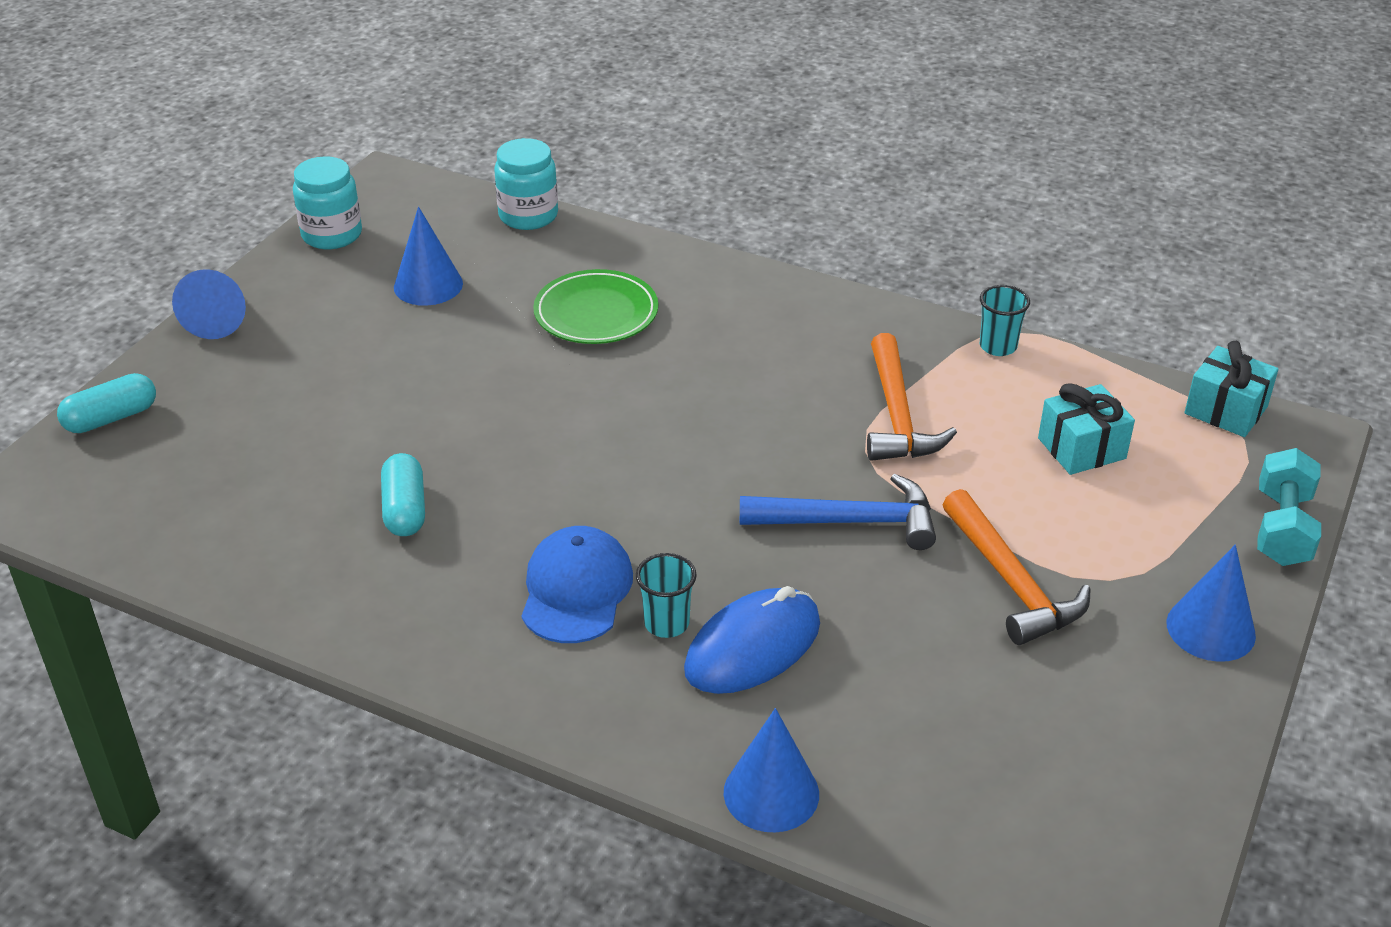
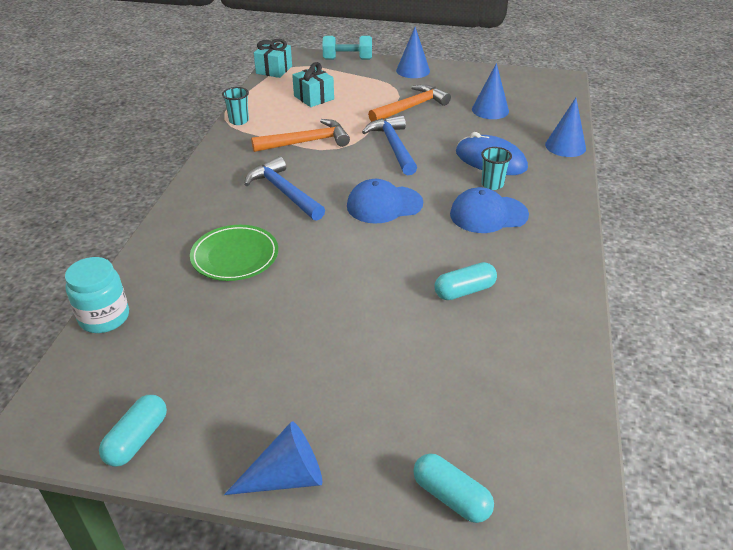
camera: 105 degrees left, 0 degrees up
(332, 235) = (137, 439): turquoise jar -> turquoise capsule
(428, 285) = (213, 349): blue cone -> blue cone (490, 110)
(659, 472) = (384, 205): none -> blue cap
(740, 372) = (283, 192): none -> blue hammer

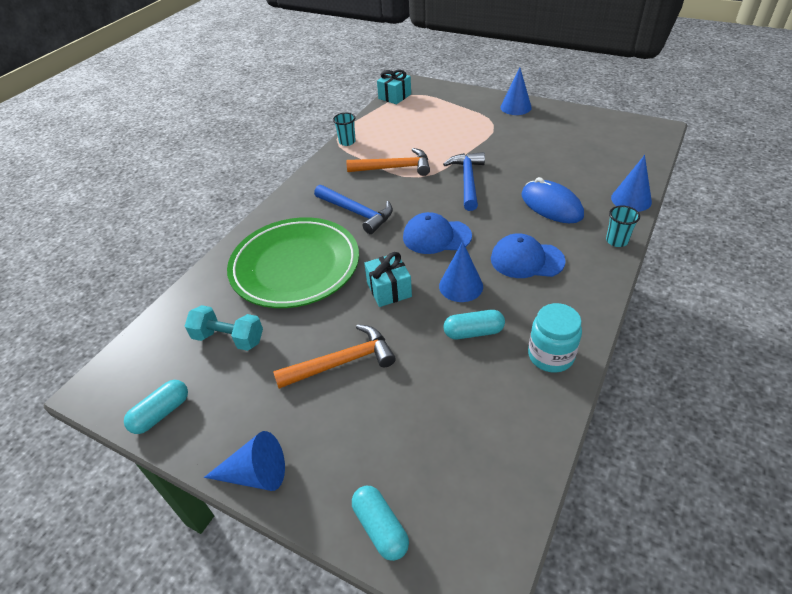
camera: 20 degrees right, 5 degrees up
(104, 317) = (179, 303): turquoise jar -> turquoise jar (550, 355)
(235, 256) = (295, 266): green plate -> green plate, size x1.78
(283, 192) = (357, 213): blue hammer -> blue hammer turned 150 degrees clockwise
(314, 97) = (417, 126): turquoise gift -> turquoise gift (389, 290)
(347, 59) = (461, 91): turquoise dumbbell -> turquoise dumbbell (229, 338)
(411, 107) = (499, 144): orange hammer -> orange hammer (342, 362)
(490, 110) = (572, 154): blue cone -> blue cone (461, 286)
(492, 184) = (543, 230): turquoise cup -> turquoise cup (616, 241)

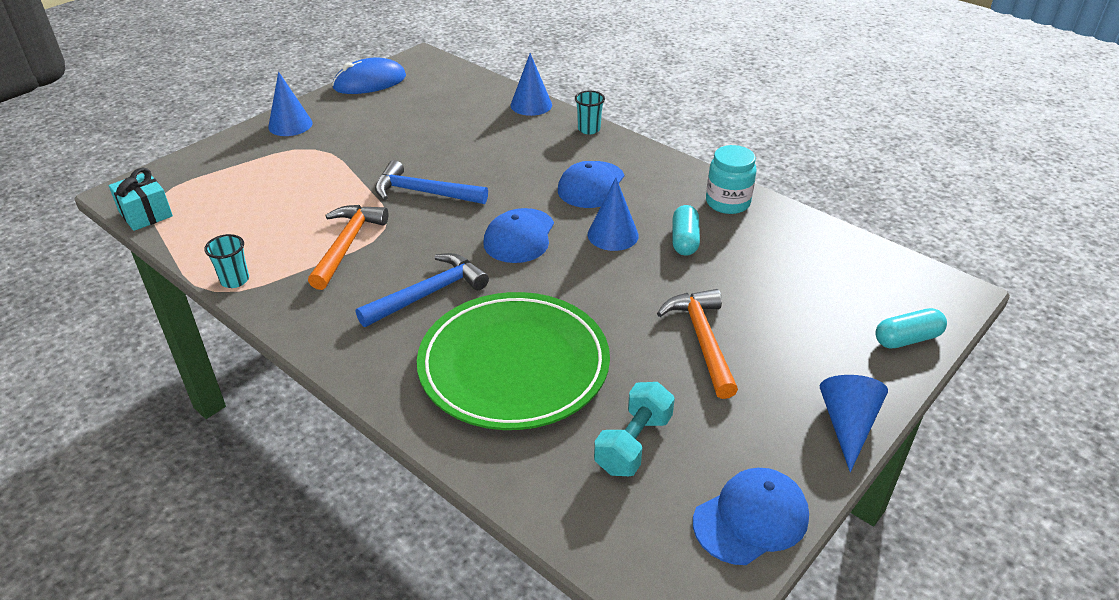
camera: 80 degrees left, 5 degrees down
(161, 413) = (751, 519): turquoise capsule -> blue cap
(389, 290) = (597, 287): turquoise gift -> none
(551, 205) = (511, 149): blue mouse -> blue mouse (370, 82)

